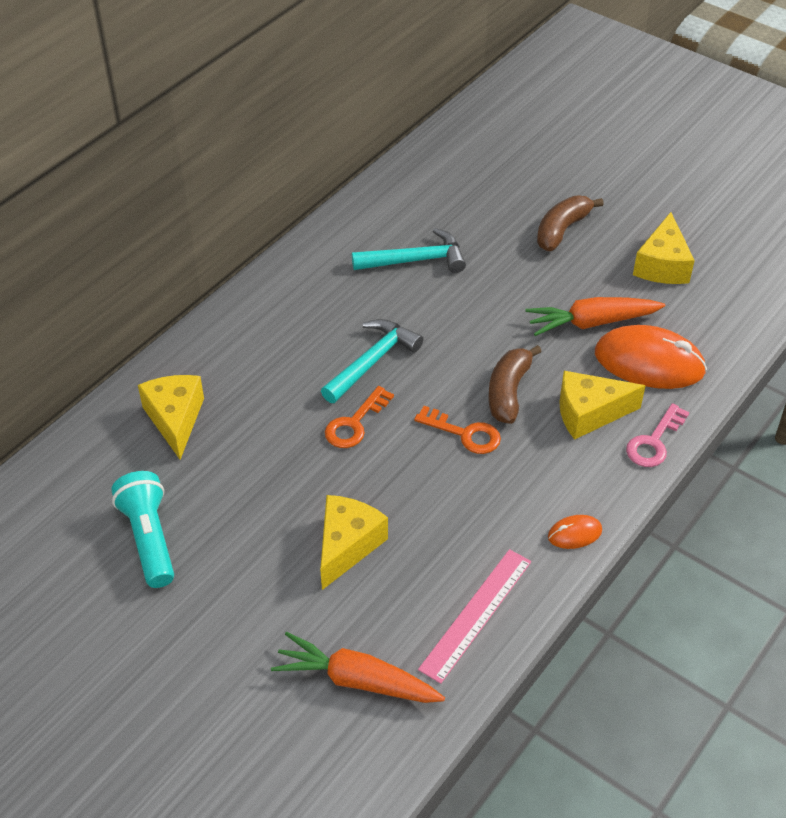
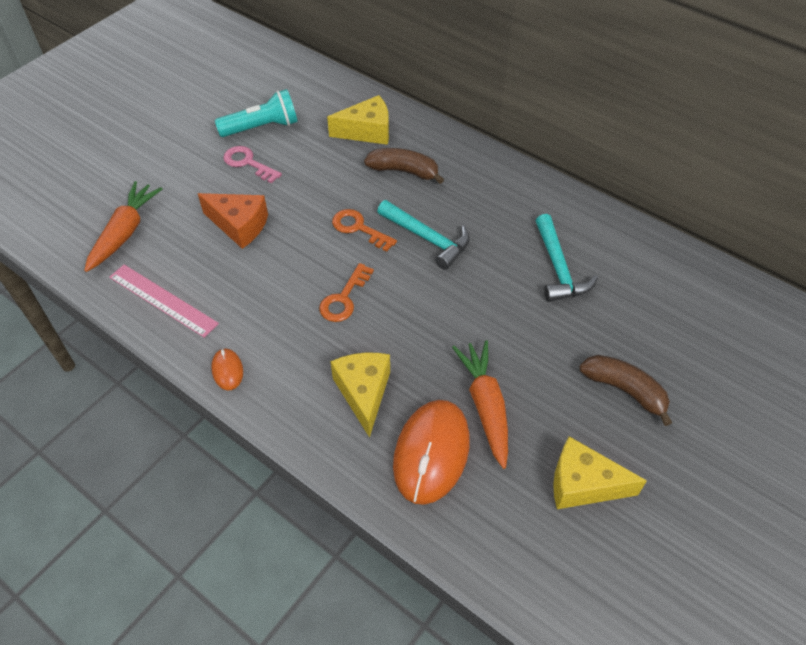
camera: 90 degrees right, 5 degrees up
(347, 546) = (239, 225): yellow cheese -> orange cheese
(508, 392) = (391, 331): brown banana -> brown banana (404, 171)
(654, 442) = (325, 444): pink key -> pink key (248, 163)

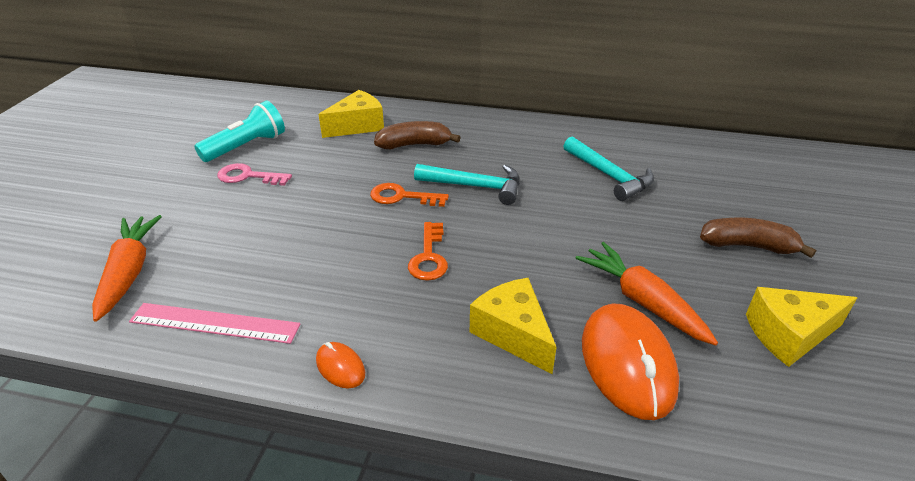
camera: 25 degrees left, 15 degrees down
(239, 225) = (270, 228): orange cheese -> none

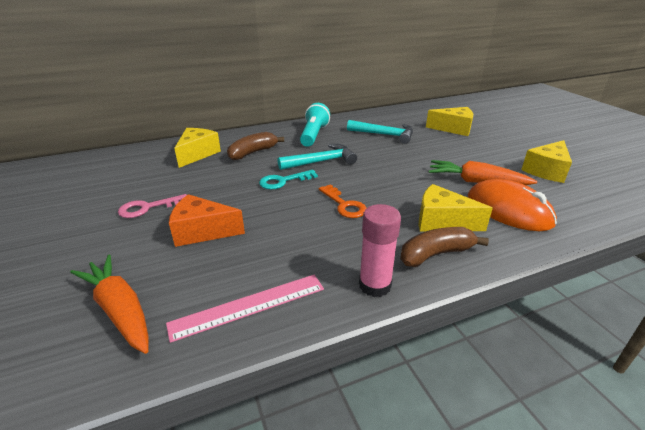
camera: 35 degrees left, 5 degrees down
(246, 146) = (120, 191): turquoise flashlight -> turquoise flashlight (314, 135)
(262, 225) = (202, 231): none -> orange cheese
(340, 367) = (375, 285): orange mouse -> pink glue stick
(402, 197) = (283, 181): orange key -> turquoise key
(733, 203) = (453, 129): none -> yellow cheese
(747, 246) = (483, 143): brown banana -> brown banana (435, 254)

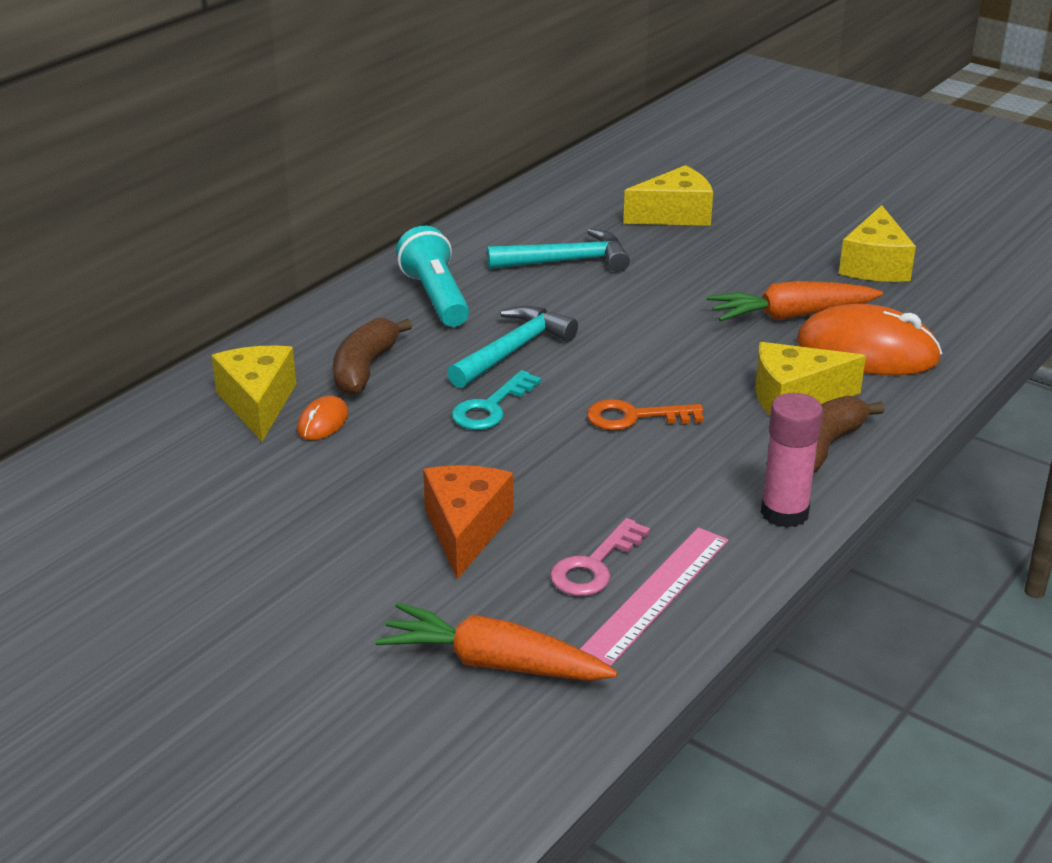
camera: 30 degrees left, 0 degrees up
(147, 208) = (317, 527): pink key -> pink key (594, 566)
(202, 231) = (465, 530): orange cheese -> orange cheese turned 120 degrees clockwise
(210, 167) = (323, 422): none -> orange mouse
(344, 205) = (634, 417): orange key -> orange key turned 150 degrees clockwise

